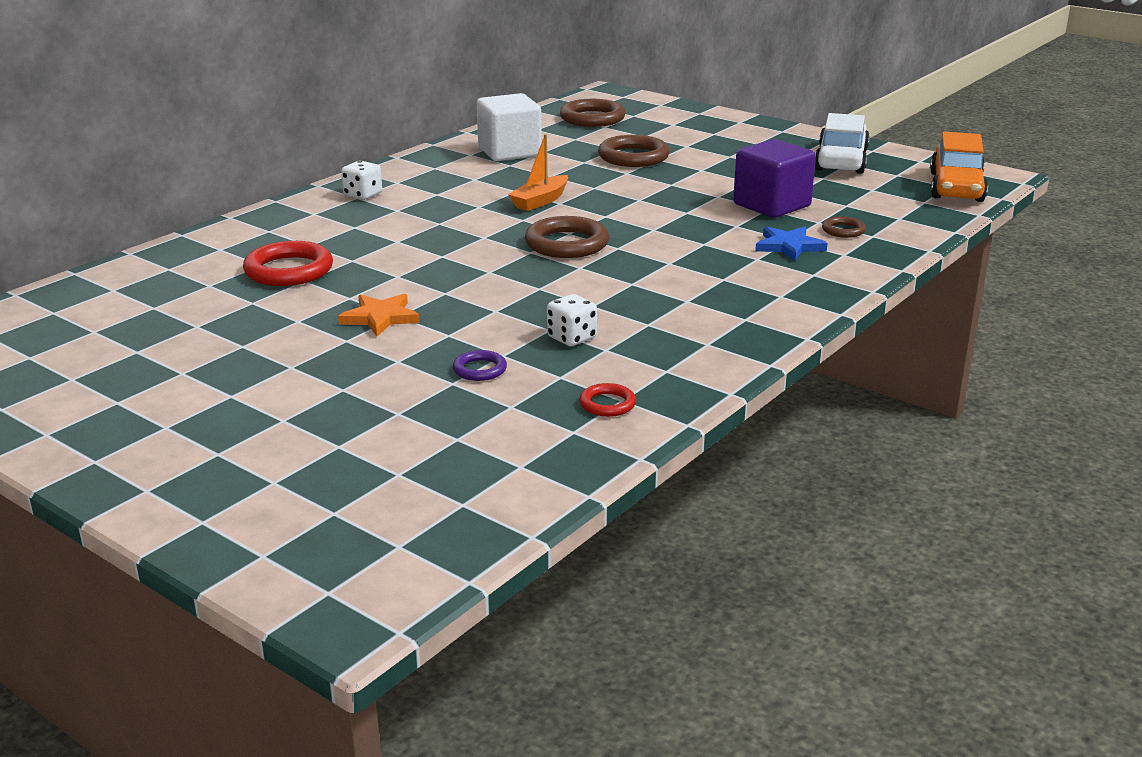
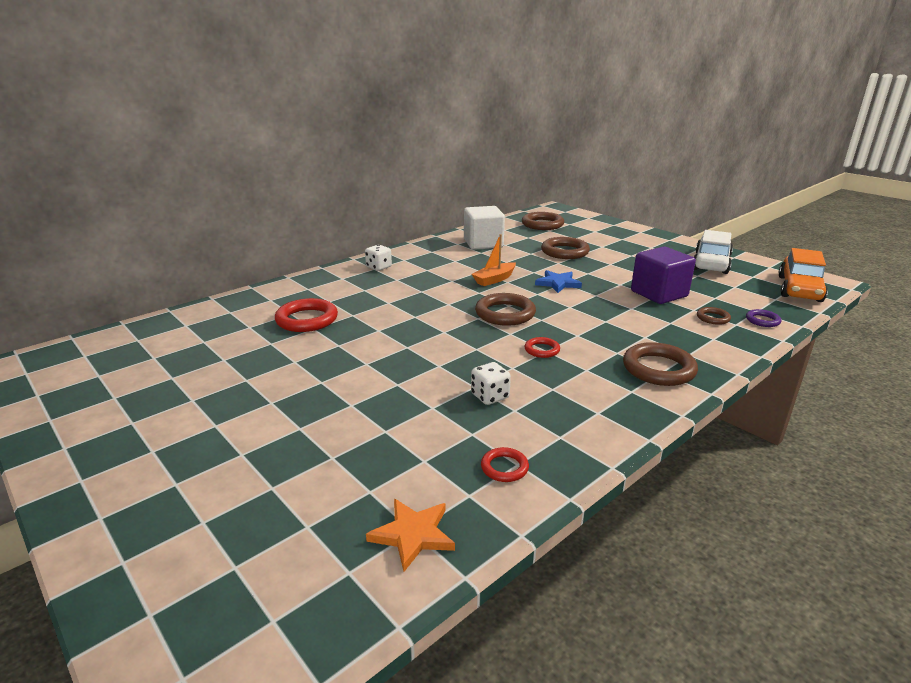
camera: 10 degrees right, 0 degrees up
(380, 318) = (353, 364): orange star -> orange star (413, 535)
(480, 369) = (410, 420): purple ring -> purple ring (762, 320)
(626, 283) = (542, 350): none -> red ring
(776, 293) = (658, 369): none -> brown ring
(789, 246) = (670, 328): blue star -> blue star (558, 283)

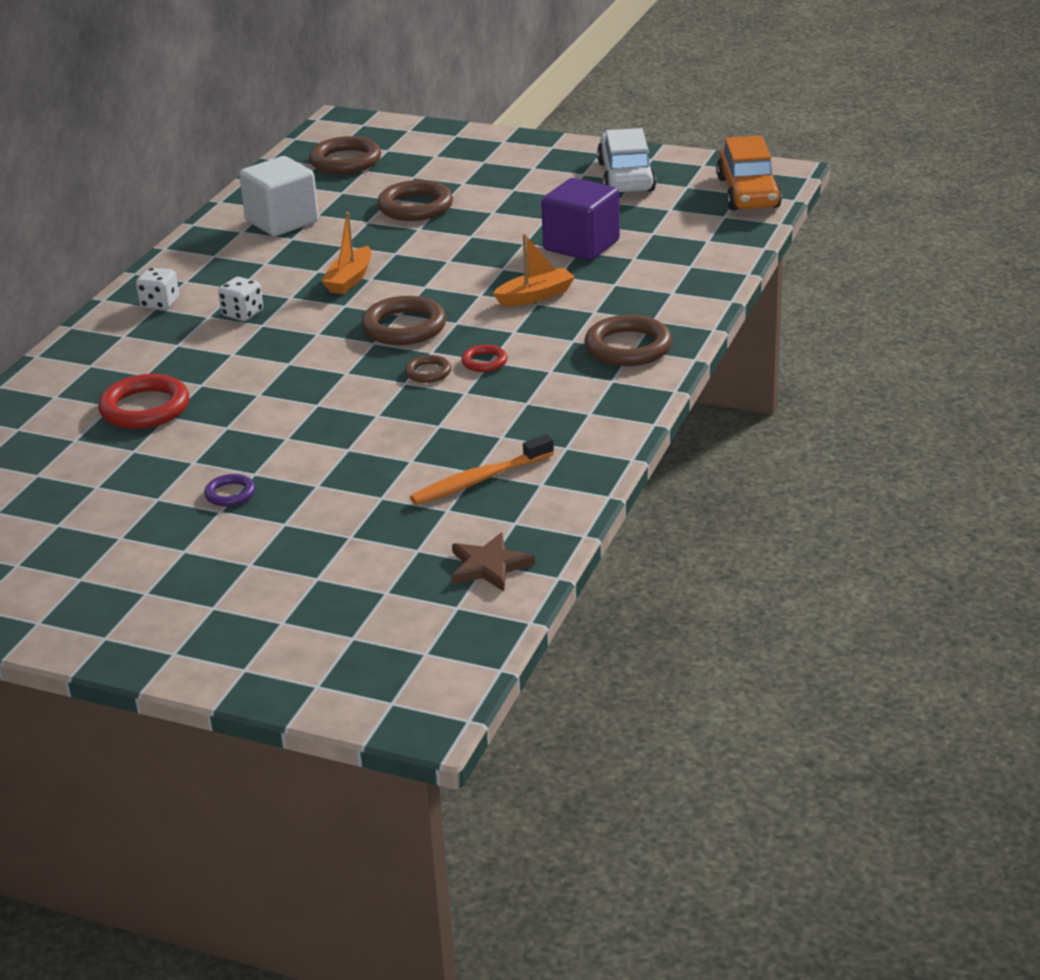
camera: 25 degrees left, 5 degrees up
(413, 535) = (489, 566): orange star -> brown star
(471, 442) = (480, 480): none -> orange toothbrush
(490, 396) = (464, 431): white dice -> white dice (242, 314)
(504, 467) = (531, 491): red ring -> none
(558, 283) = (441, 263): blue star -> none
(607, 316) = (535, 296): none -> orange boat
(713, 318) = (661, 264): brown ring -> brown ring (428, 372)
(762, 320) = (718, 252): purple ring -> purple ring (230, 494)

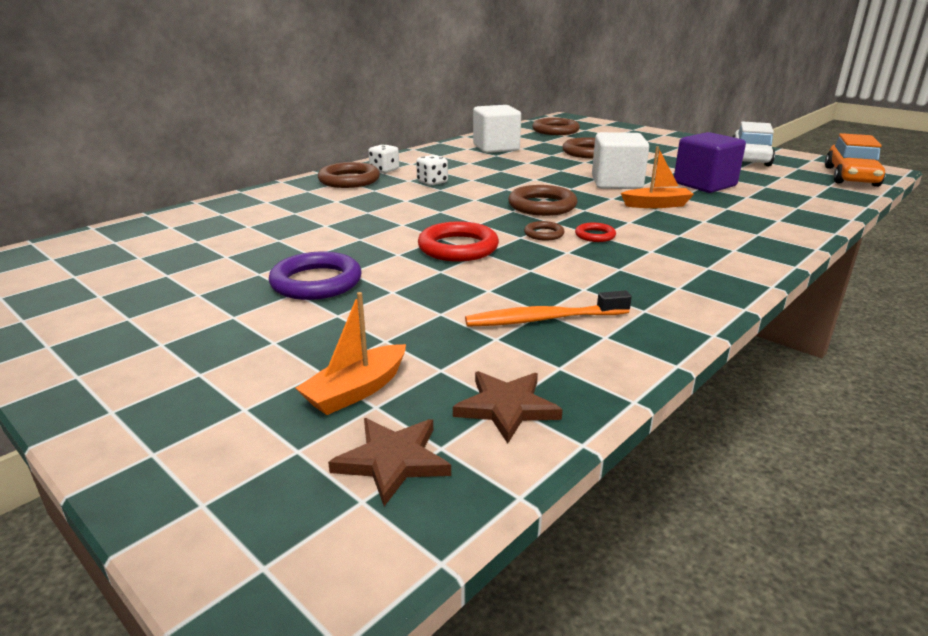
camera: 20 degrees right, 5 degrees down
(145, 408) = (315, 218): red ring -> red ring (458, 248)
(230, 494) = (316, 282): purple ring -> purple ring, size x1.91
(349, 280) = (519, 177): orange boat -> orange boat (356, 390)
(428, 625) = (393, 461): none -> brown star
(475, 265) = (616, 183): none -> white cube
(628, 347) = (730, 247): brown ring -> brown ring (349, 180)

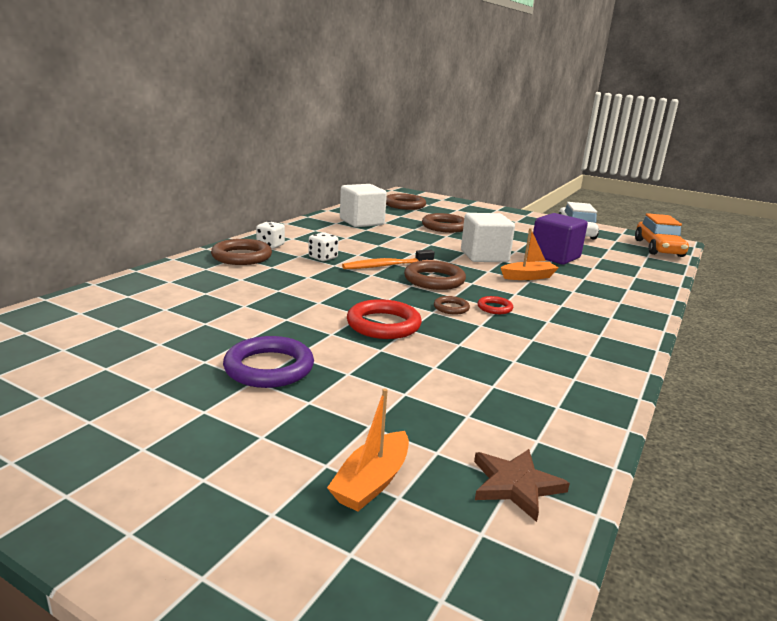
camera: 15 degrees left, 5 degrees down
(393, 461) = (446, 553): brown star -> none
(544, 319) = (498, 393): orange toothbrush -> orange toothbrush (387, 266)

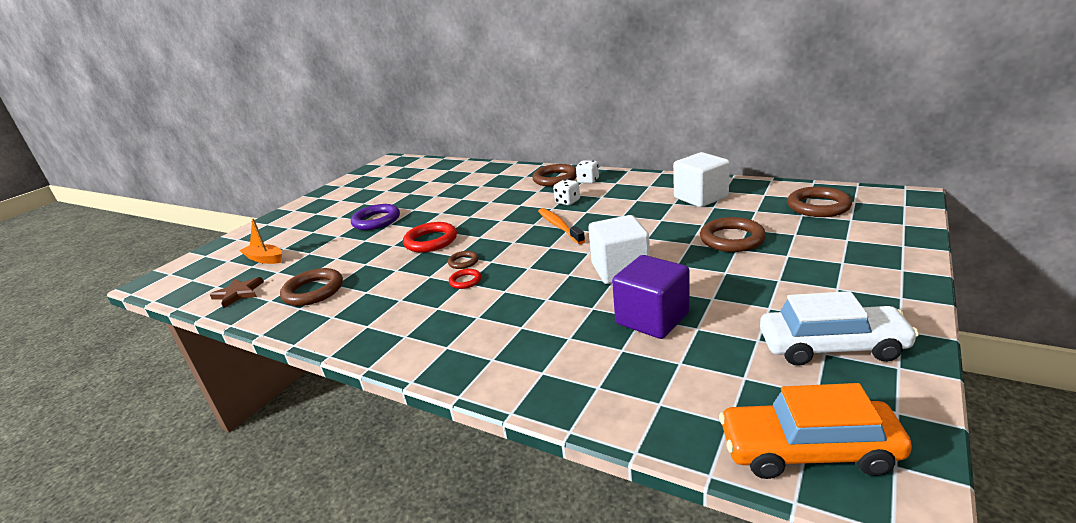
camera: 95 degrees right, 5 degrees up
(434, 280) = (529, 250): brown ring -> brown ring (313, 291)
(528, 277) = (558, 298): orange boat -> none

